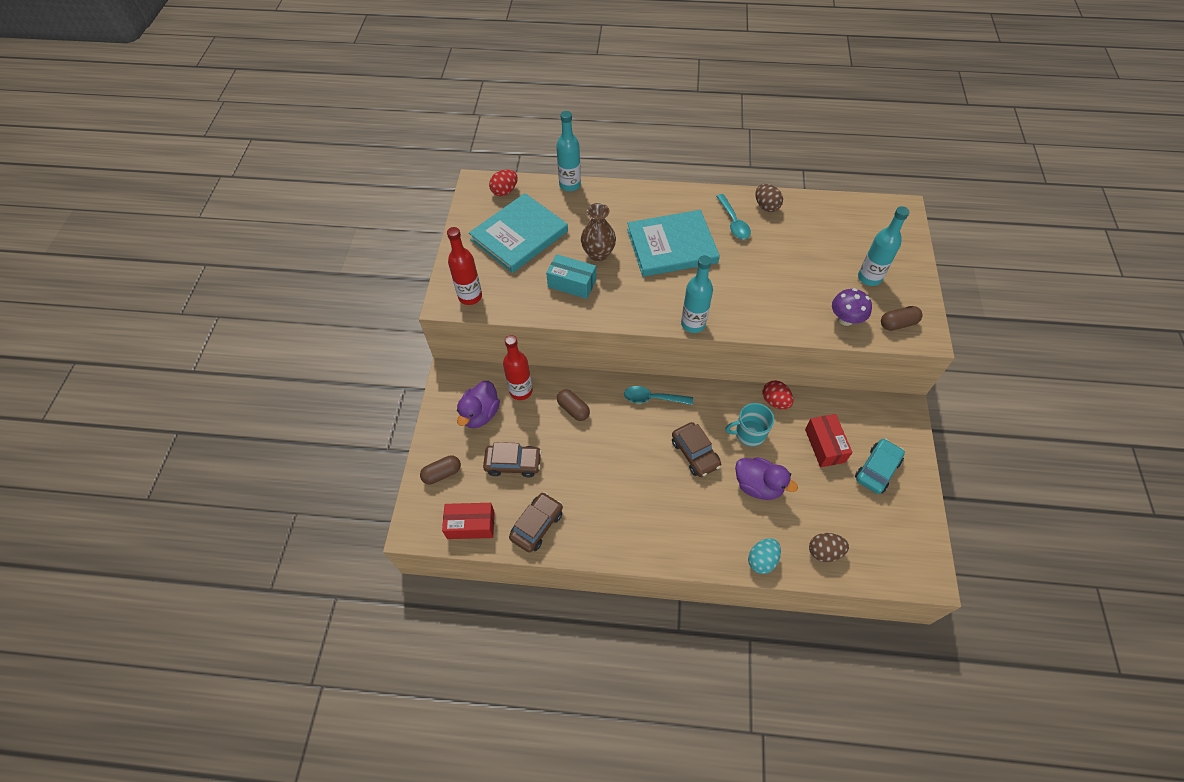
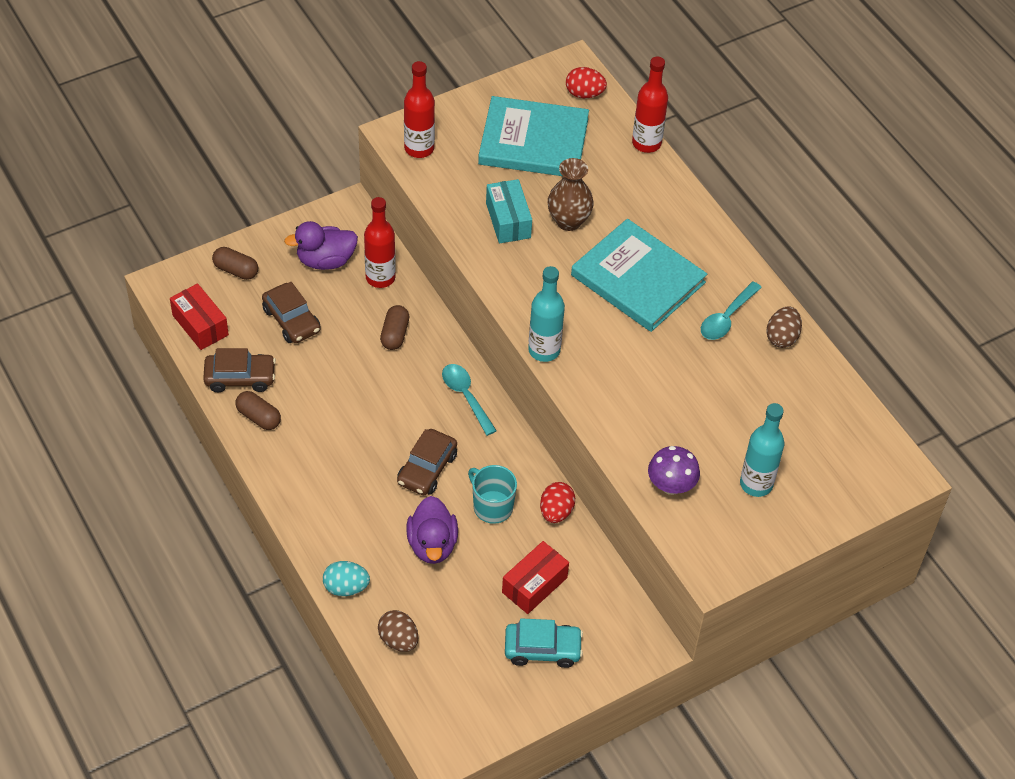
camera: 50 degrees right, 5 degrees down
(570, 185) = (646, 143): turquoise bottle -> red bottle
(898, 324) = (707, 538): brown capsule -> brown capsule (258, 417)

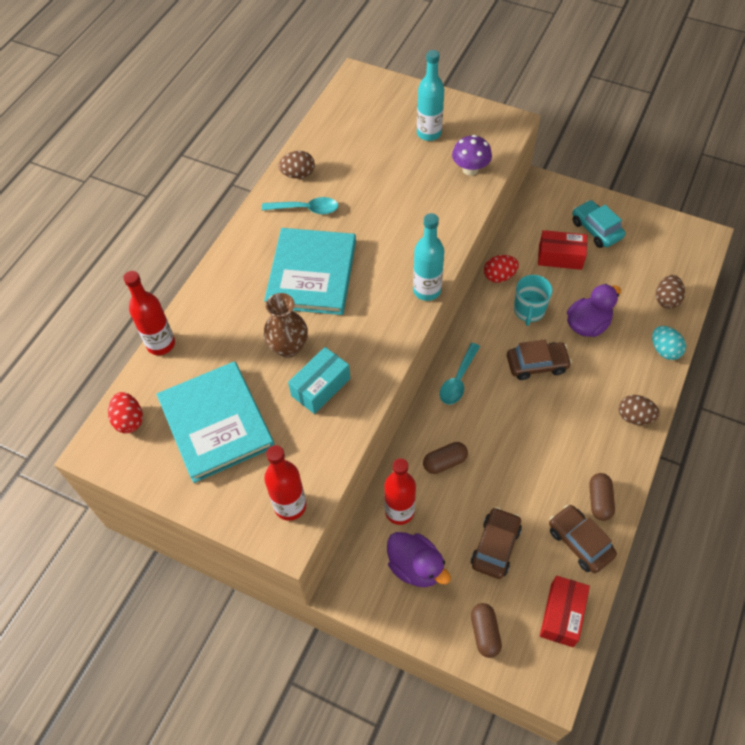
camera: 120 degrees left, 5 degrees up
(304, 504) = (634, 417): none -> brown egg

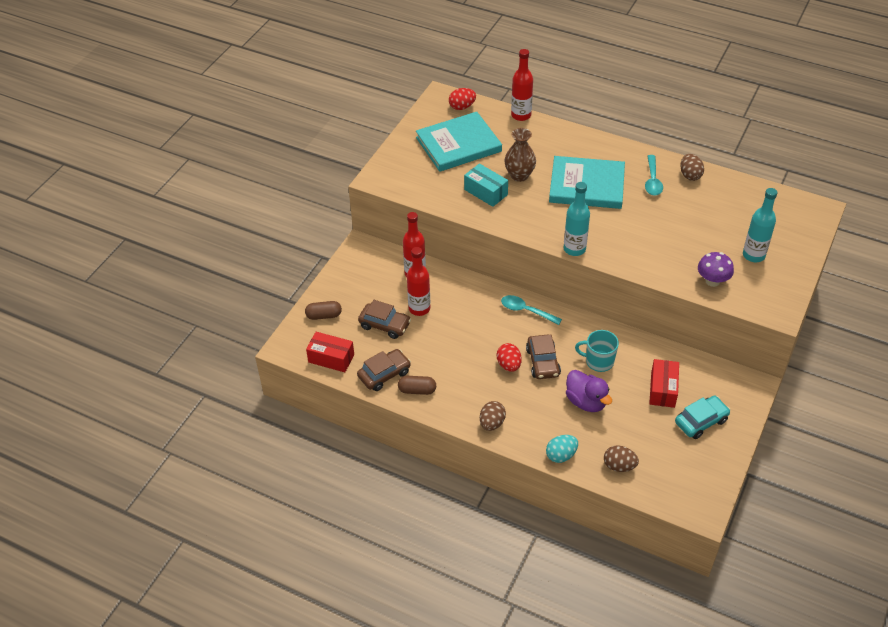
camera: 90 degrees right, 10 degrees down
(290, 506) = (397, 180): red bottle -> red bottle (419, 308)
(415, 567) = (373, 281): purple duck -> none
(444, 462) = (453, 300): brown capsule -> none
(499, 276) = (635, 343): red egg -> red egg (509, 365)

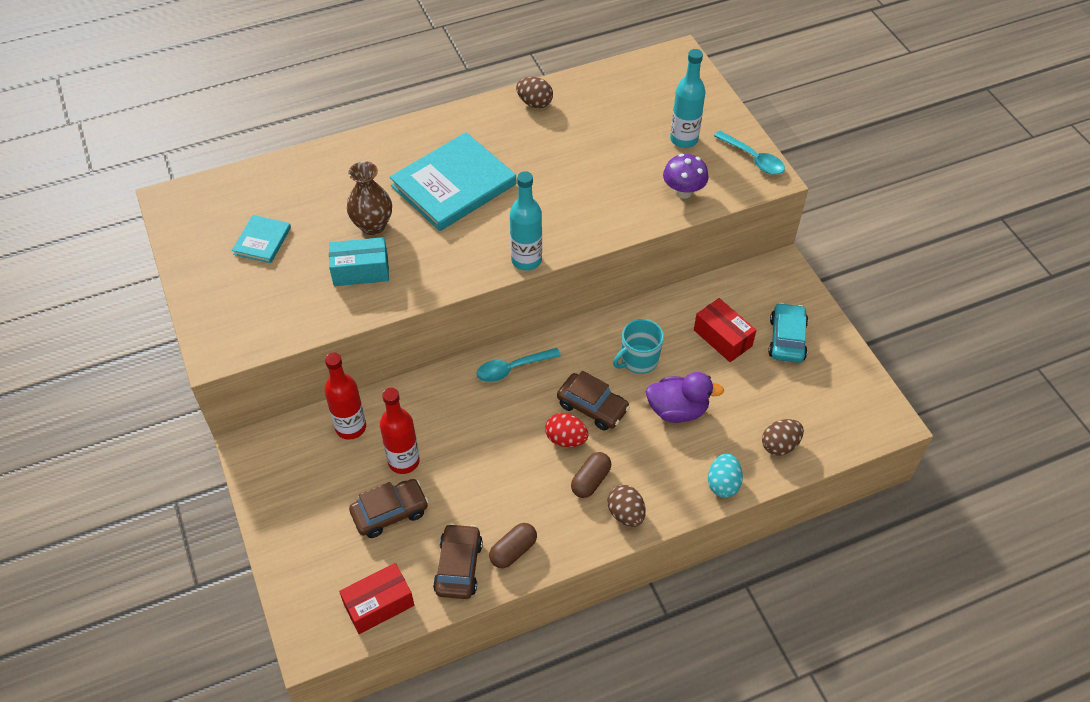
camera: 50 degrees left, 5 degrees up
(324, 315) = (308, 564): brown capsule -> brown capsule (590, 480)
(458, 144) = (262, 241): turquoise book -> turquoise book, size x0.49
(462, 107) = (211, 196): red egg -> none
(521, 115) = (290, 159): red bottle -> none
(652, 180) = (508, 133): turquoise spoon -> turquoise spoon (753, 158)

